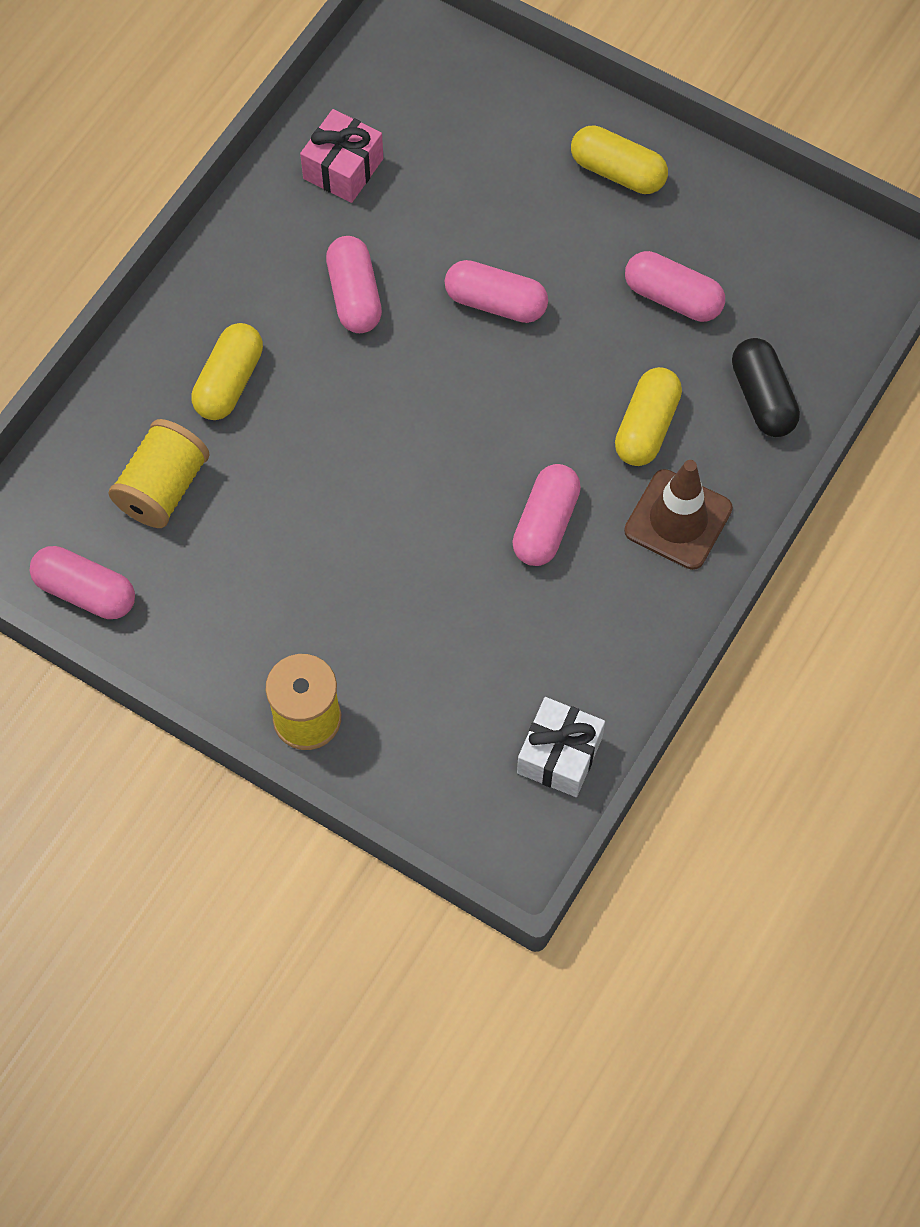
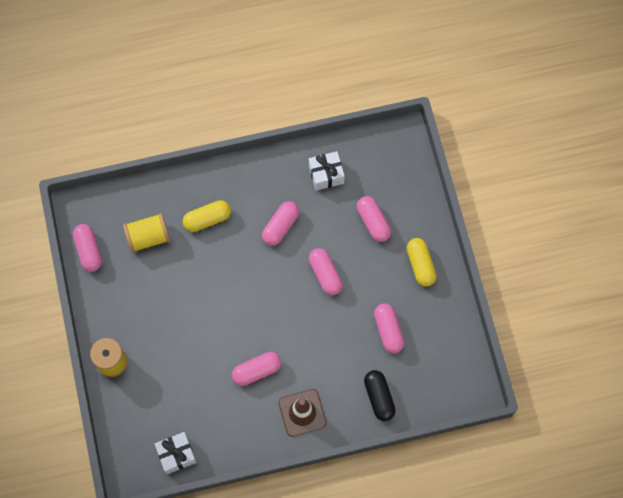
camera: 45 degrees right, 5 degrees up
(343, 169) = (326, 174): pink gift -> white gift
(485, 173) = (373, 222): none -> pink capsule
(646, 427) = (327, 369): yellow capsule -> none
(762, 398) = (379, 397): black capsule -> black capsule turned 45 degrees counterclockwise

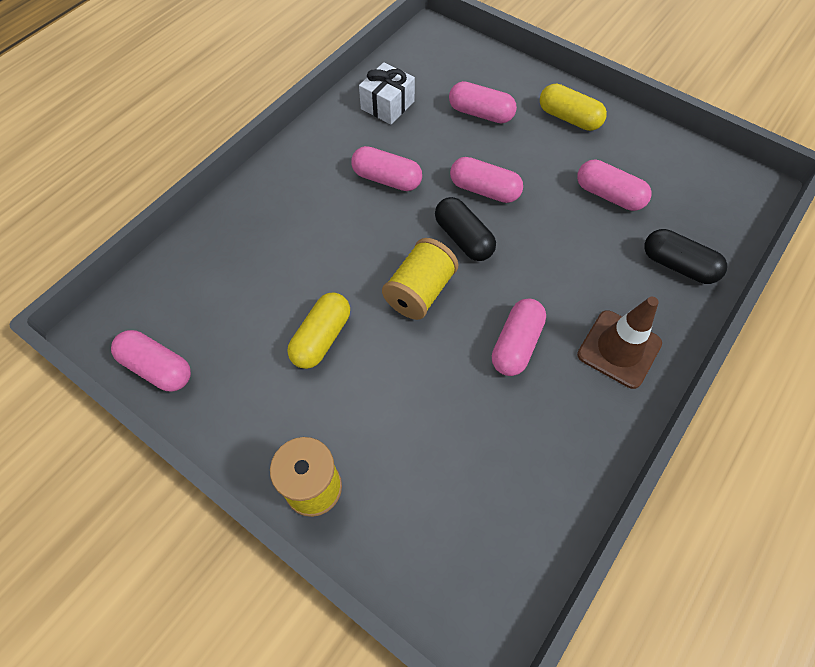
camera: 40 degrees left, 10 degrees down
(148, 237) = (231, 296): yellow spool -> yellow spool (420, 292)
(176, 455) = (524, 540): white gift -> none
(207, 219) = (292, 227): yellow capsule -> yellow capsule (321, 338)
(280, 226) = (387, 179): pink capsule -> pink capsule turned 60 degrees counterclockwise
(286, 294) = (463, 238): none -> black capsule

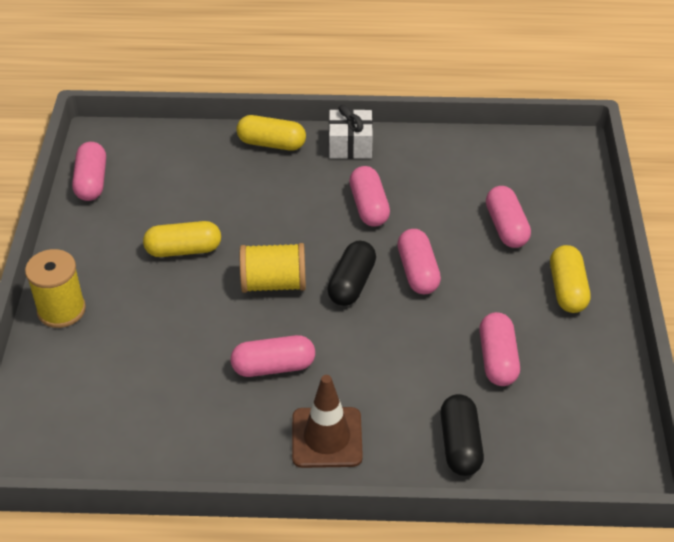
camera: 55 degrees right, 15 degrees down
(249, 200) = (271, 143): none -> yellow capsule
(387, 105) = (451, 165): white gift -> white gift (350, 145)

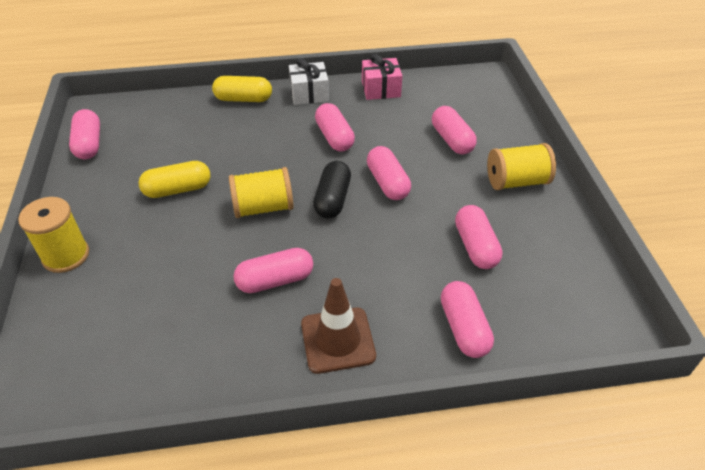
camera: 10 degrees left, 0 degrees up
(437, 149) = (381, 89): none -> pink gift
(460, 445) = (464, 328): black capsule -> pink capsule
(567, 289) = (516, 182): yellow capsule -> yellow spool

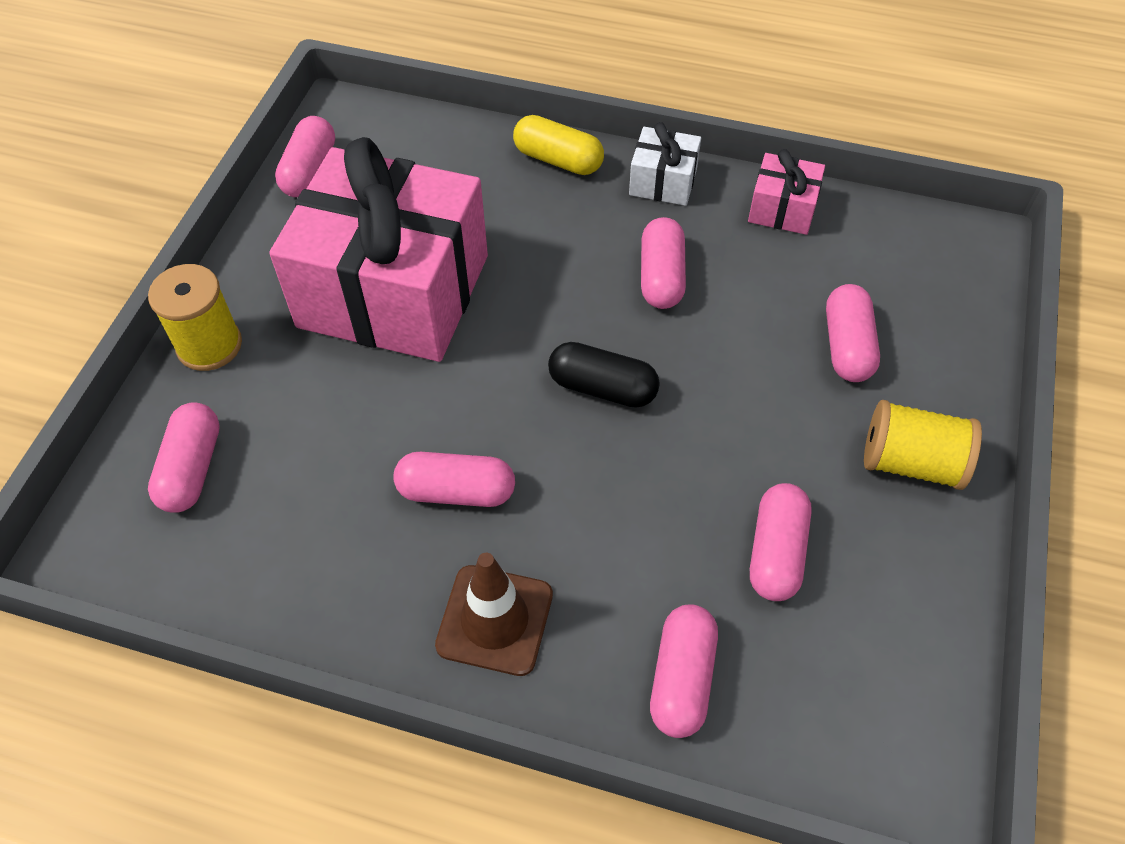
camera: 25 degrees right, 10 degrees up
(178, 190) = (394, 291): yellow capsule -> pink gift
(263, 207) = (496, 365): yellow spool -> none
(332, 199) = (602, 387): black capsule -> black capsule turned 75 degrees clockwise
(387, 183) = (700, 389): pink capsule -> pink capsule (192, 469)

